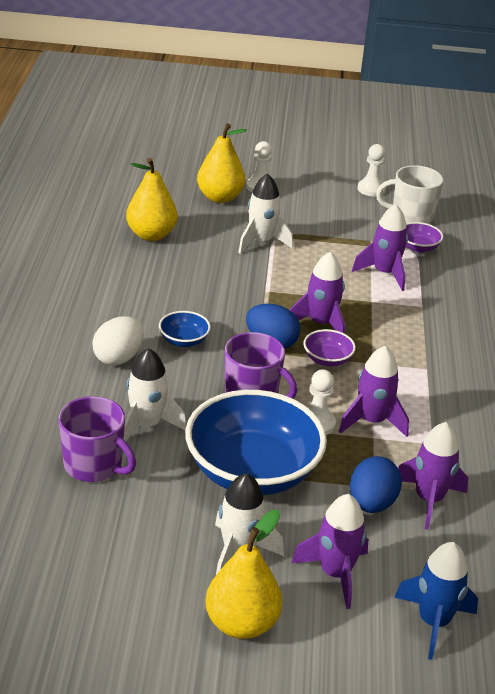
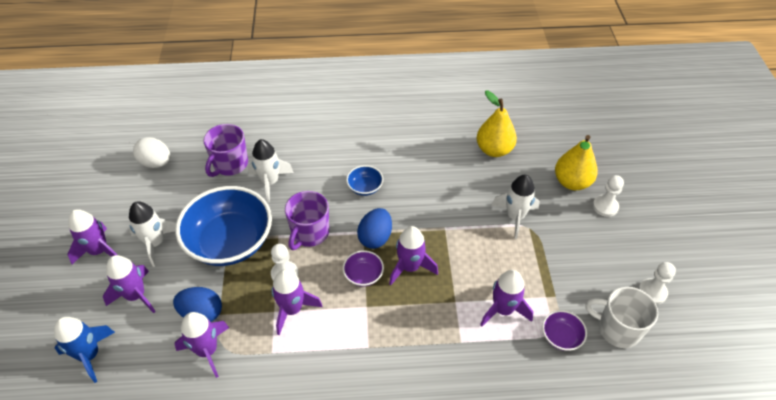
camera: 85 degrees right, 15 degrees up
(118, 358) = (337, 157): white egg -> white egg (156, 163)
(241, 623) = (99, 251): yellow pear -> purple rocket
(411, 216) = (617, 329): white mug -> white mug turned 60 degrees counterclockwise

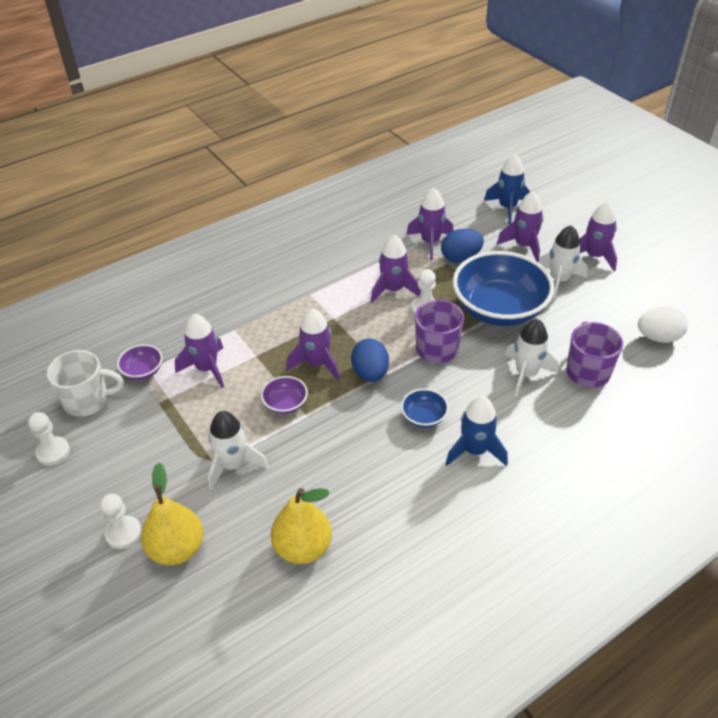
camera: 150 degrees right, 5 degrees down
(352, 153) = (475, 450): none -> blue rocket
(363, 275) = (355, 338): purple bowl -> purple bowl (285, 404)

